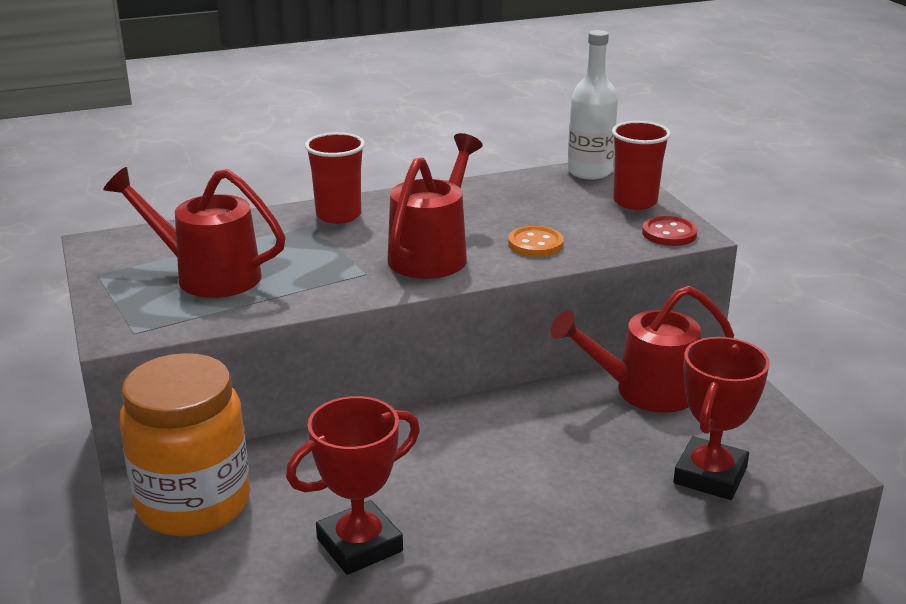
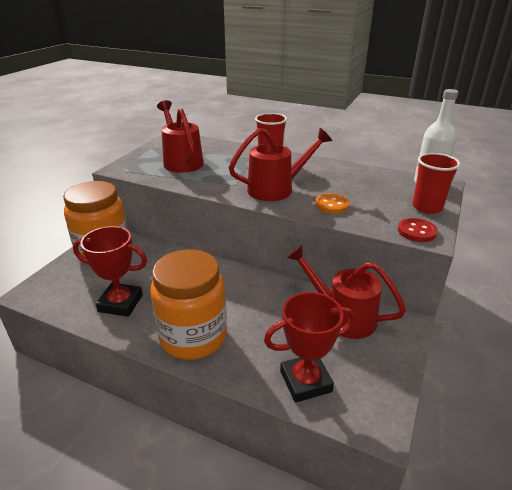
camera: 45 degrees right, 5 degrees up
(527, 516) = (193, 337): none -> orange jar

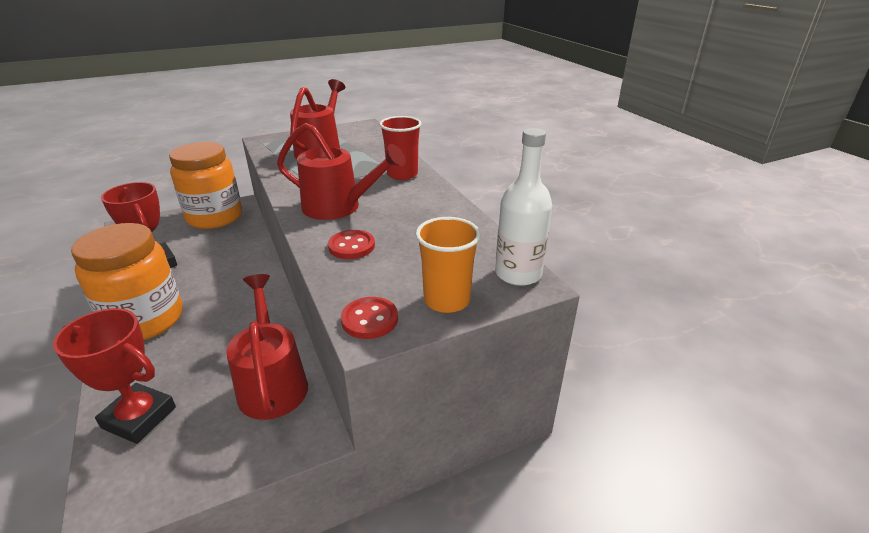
camera: 40 degrees right, 0 degrees up
(332, 205) = (351, 246): orange button -> red button
(427, 207) = (446, 300): red cup -> orange cup

